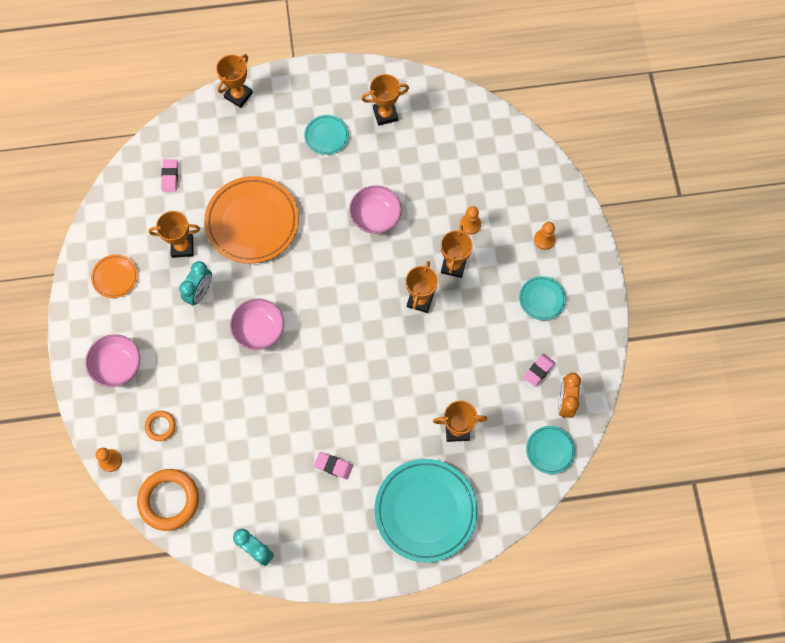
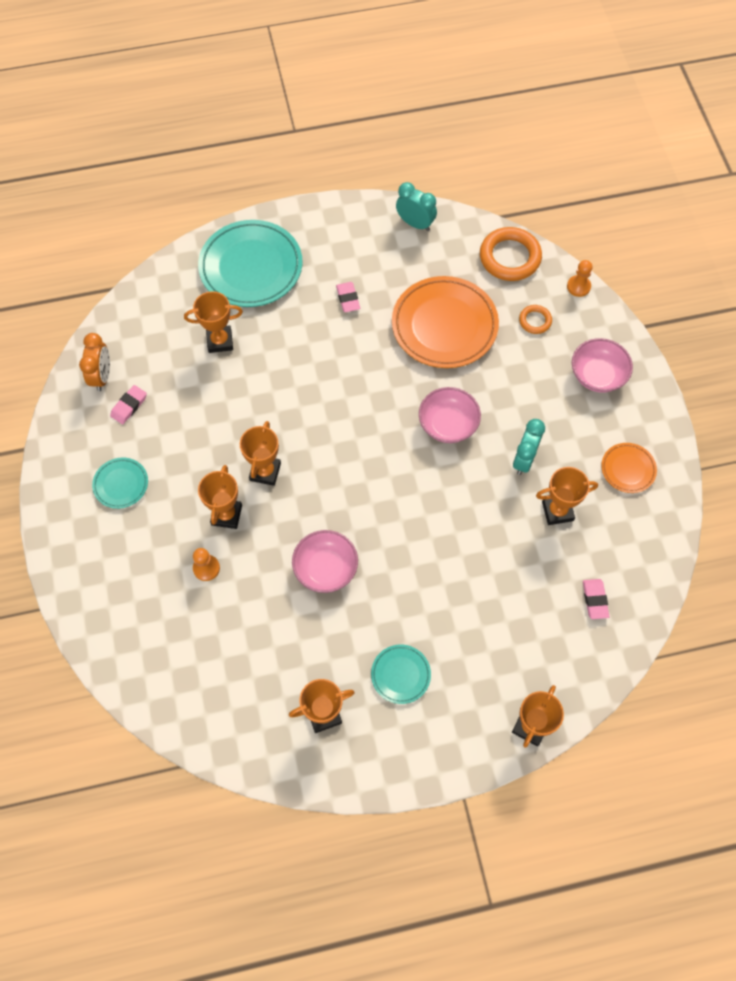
camera: 175 degrees right, 5 degrees down
(252, 222) = (478, 549): orange plate -> orange plate (444, 325)
(333, 466) = (348, 299): pink eraser -> pink eraser turned 60 degrees clockwise
(544, 240) = (114, 556): orange pawn -> none
(550, 450) = (121, 329): turquoise plate -> none

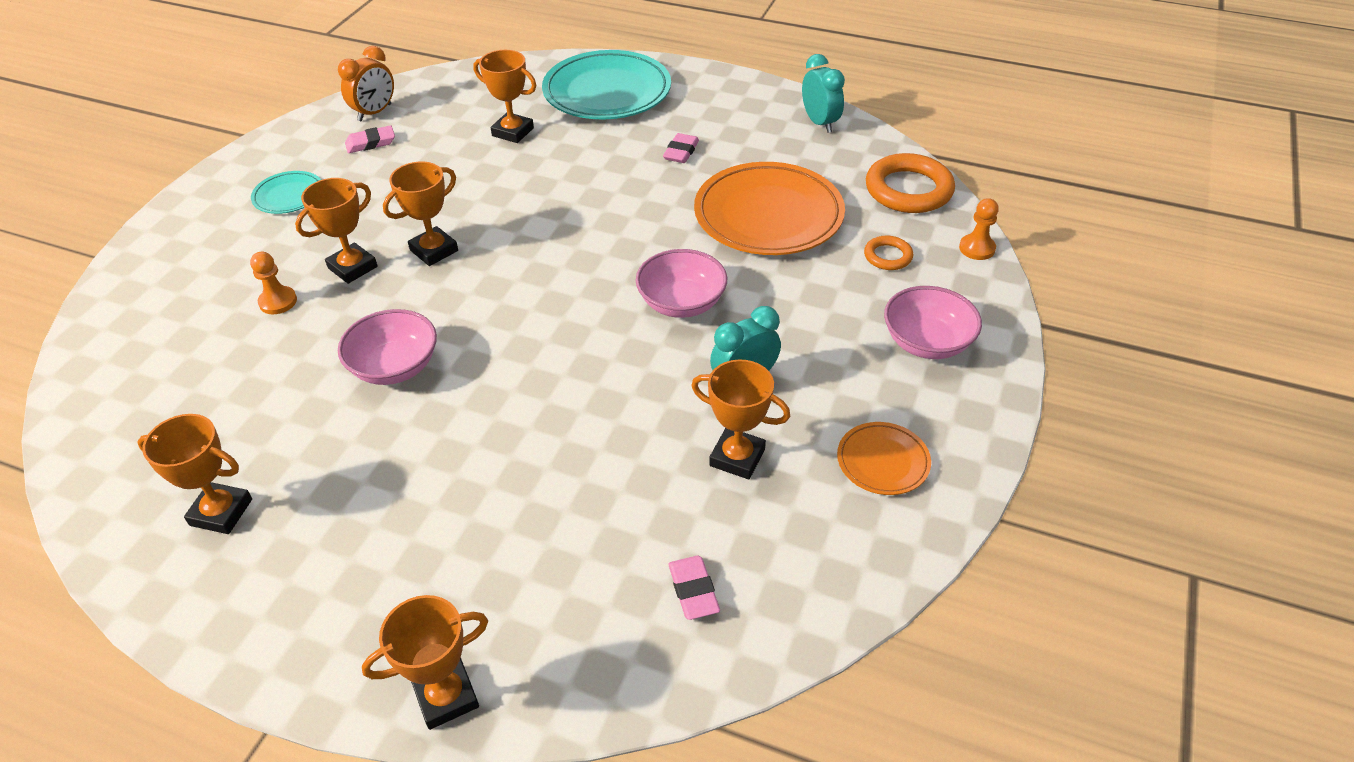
camera: 35 degrees right, 20 degrees down
(400, 675) = (353, 524): turquoise plate -> none
(595, 600) = (693, 590): pink eraser -> pink eraser turned 45 degrees counterclockwise

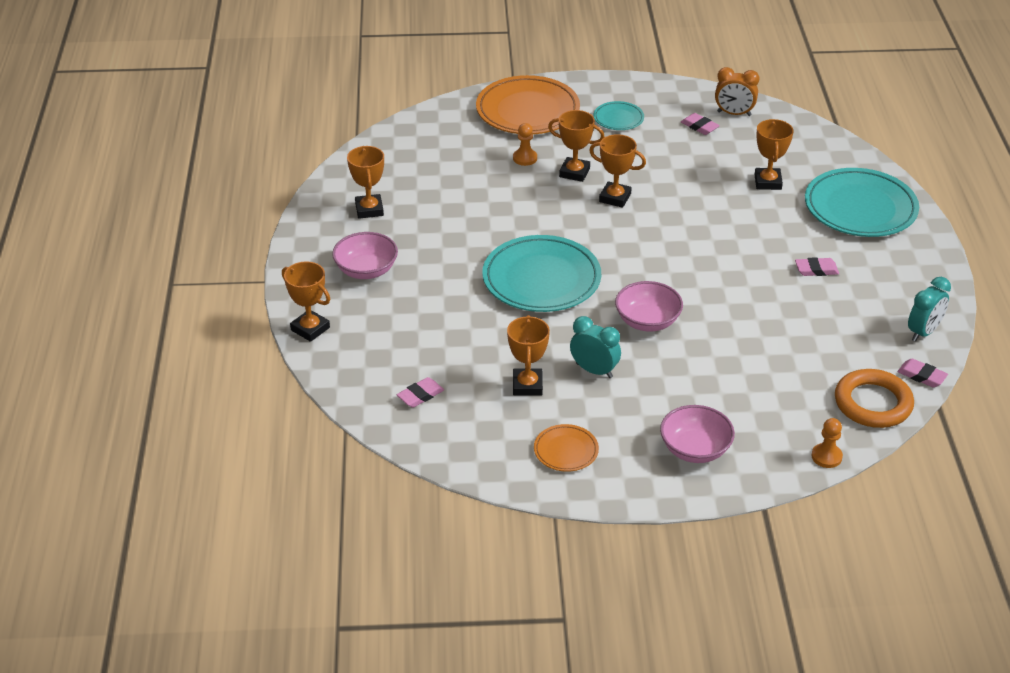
camera: 65 degrees right, 5 degrees down
(395, 367) = (506, 224): pink bowl -> pink bowl (366, 270)
(535, 370) = (541, 279): none -> turquoise plate
(768, 215) = (775, 336): orange plate -> orange plate (527, 111)
(882, 146) = (921, 376): none -> pink eraser
(888, 256) = (777, 409): orange ring -> none

